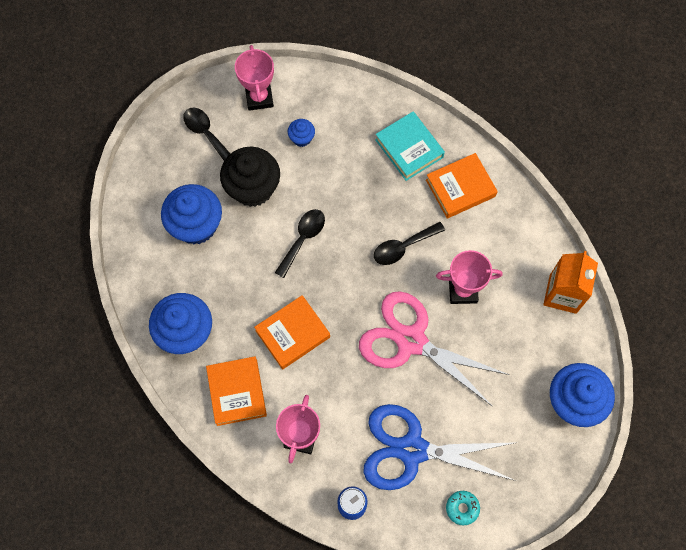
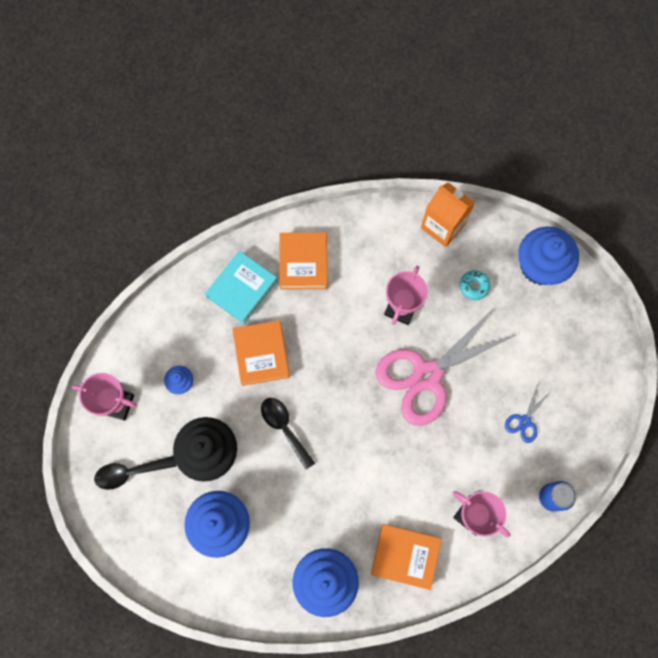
camera: 65 degrees left, 5 degrees up
(292, 334) = (372, 479): orange book -> orange book (261, 354)
(403, 247) = (335, 340): black spoon -> none
(409, 148) = (242, 289): turquoise book -> turquoise book turned 45 degrees counterclockwise
(412, 449) = (524, 421): blue scissors -> blue scissors, size x0.41
(462, 508) = (592, 403): turquoise donut -> turquoise donut (474, 286)

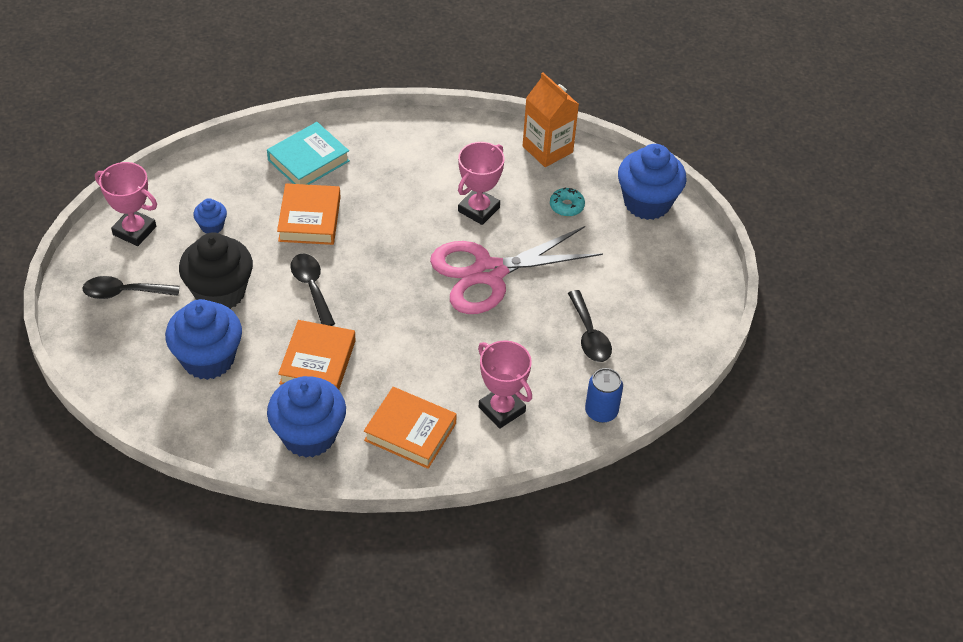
camera: 10 degrees right, 25 degrees down
(303, 263) = (383, 151): orange book -> orange book (318, 362)
(524, 421) = (589, 335): blue scissors -> black spoon

